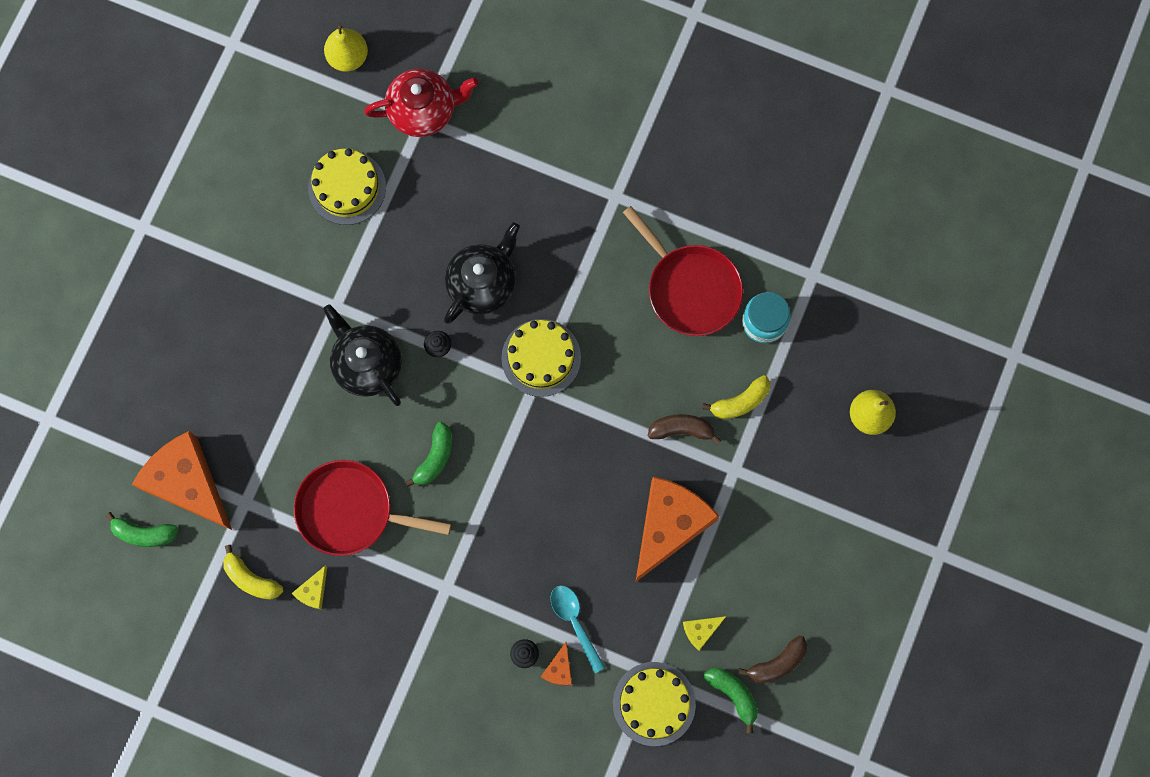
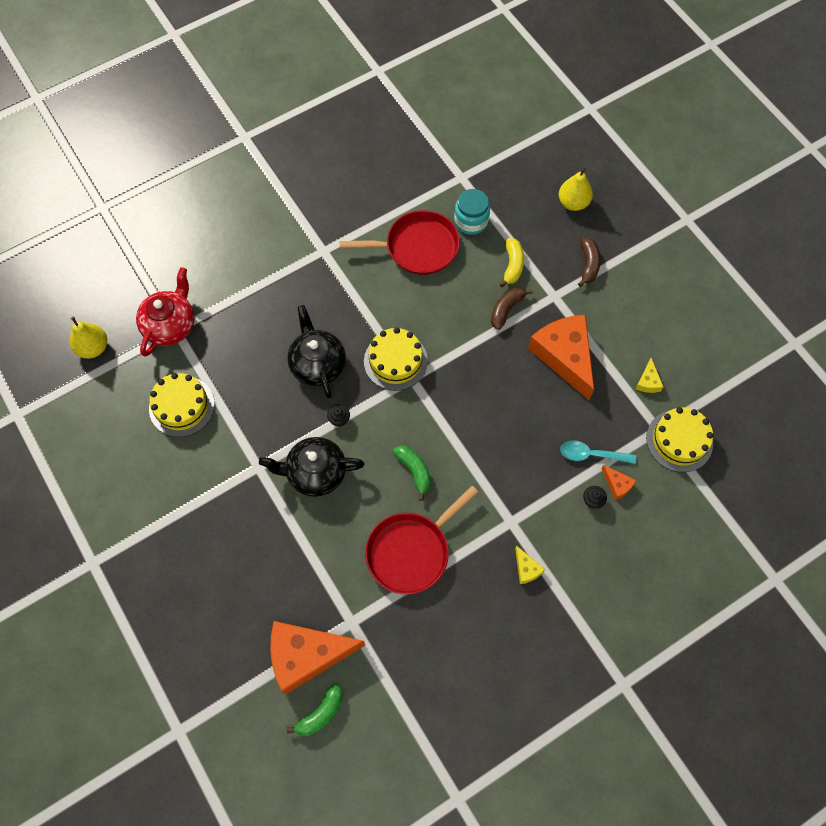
camera: 55 degrees left, 10 degrees down
(251, 579) = (411, 655): yellow banana -> none
(313, 591) = (451, 615): yellow cheese -> yellow cheese (526, 569)
(733, 694) = (703, 389): green banana -> none
(777, 663) = (698, 351): brown banana -> brown banana (588, 265)

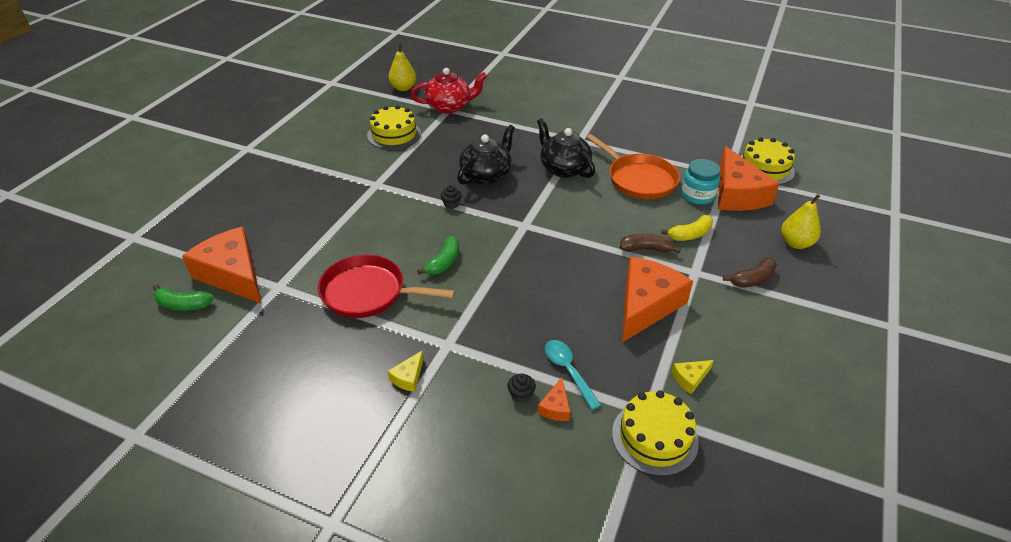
camera: 55 degrees right, 25 degrees down
(315, 473) = (395, 212): black teapot -> black teapot (563, 168)
(395, 361) = (530, 210): yellow cake -> yellow cake (765, 168)
(418, 247) = (639, 179): red pan -> orange pan
(490, 192) = (736, 194): none -> orange cheese

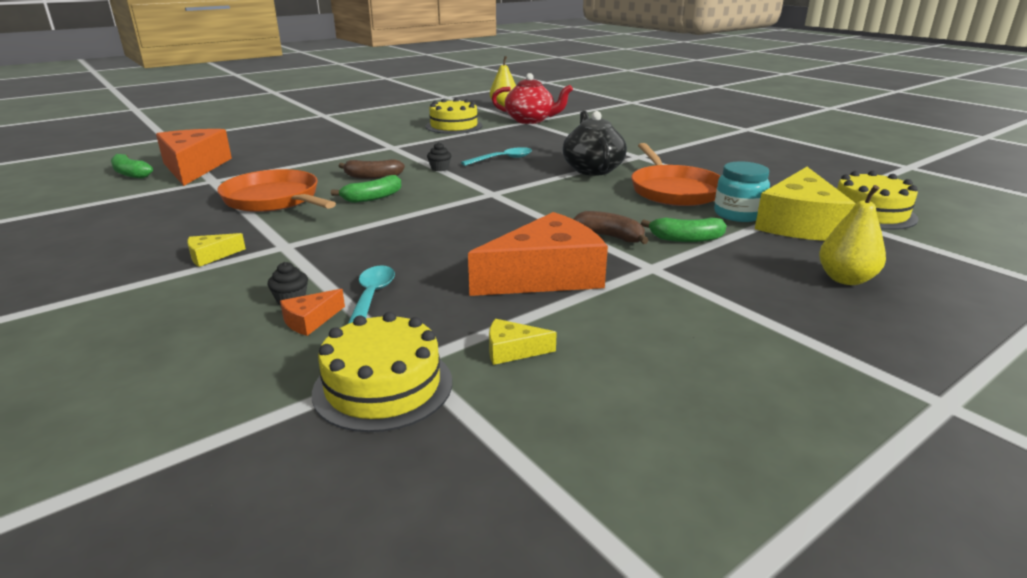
camera: 30 degrees right, 15 degrees down
(368, 292) = (274, 199): red pan -> orange pan
(486, 175) = (502, 159): black teapot -> turquoise spoon
(690, 234) = (686, 239): yellow banana -> green banana
(736, 194) = (799, 223): orange cheese -> yellow cheese
(752, 279) = (731, 293): brown banana -> brown banana (372, 177)

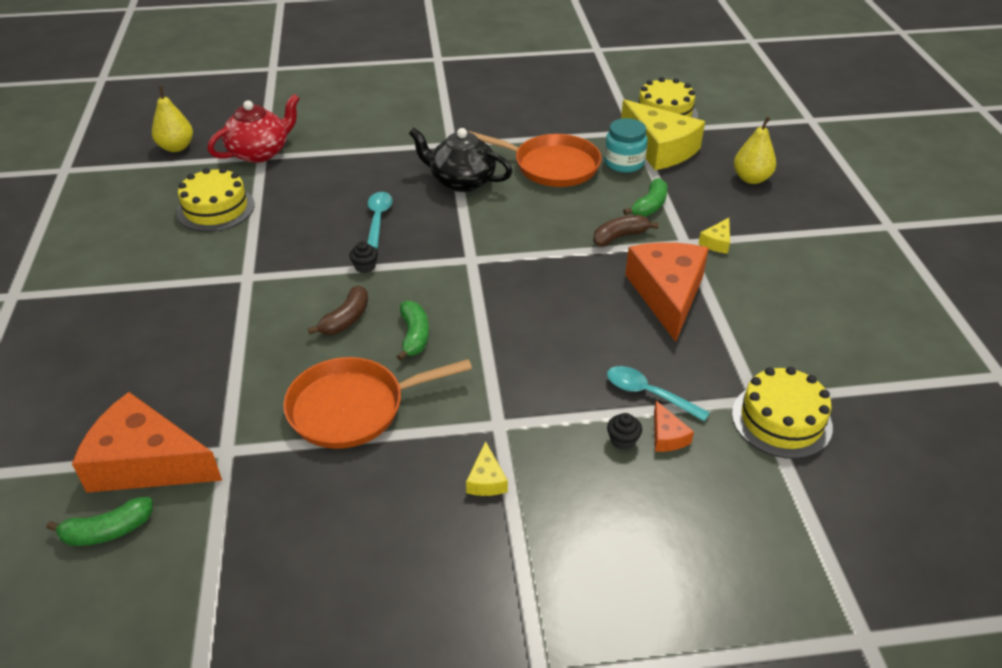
camera: 60 degrees left, 15 degrees up
(512, 350) = (766, 349): yellow cheese -> yellow cheese (717, 242)

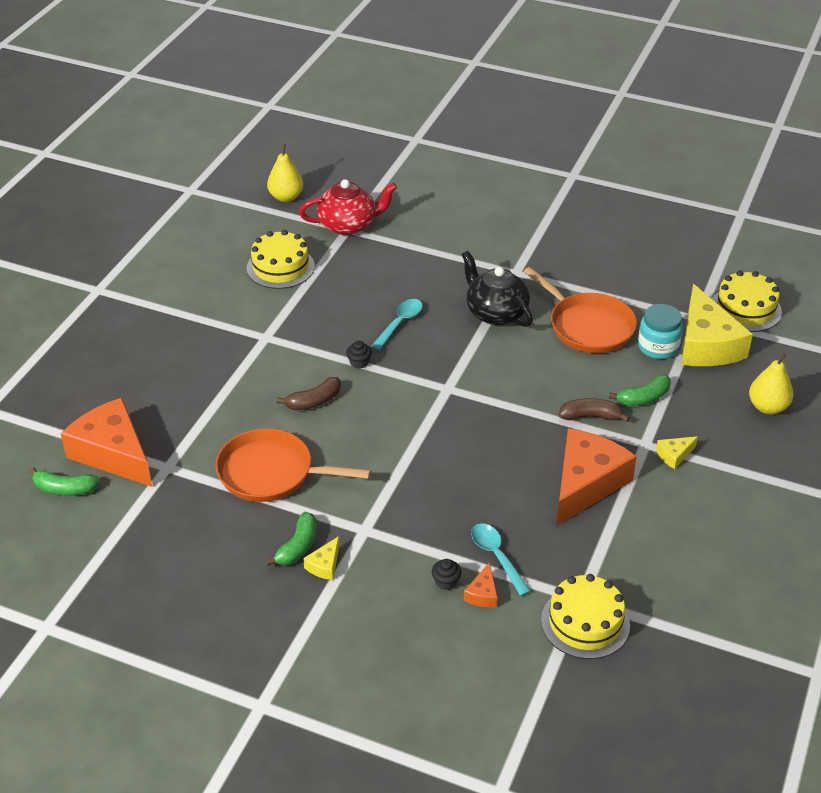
camera: 30 degrees right, 0 degrees up
(414, 336) = (354, 435): green banana -> green banana (298, 547)

